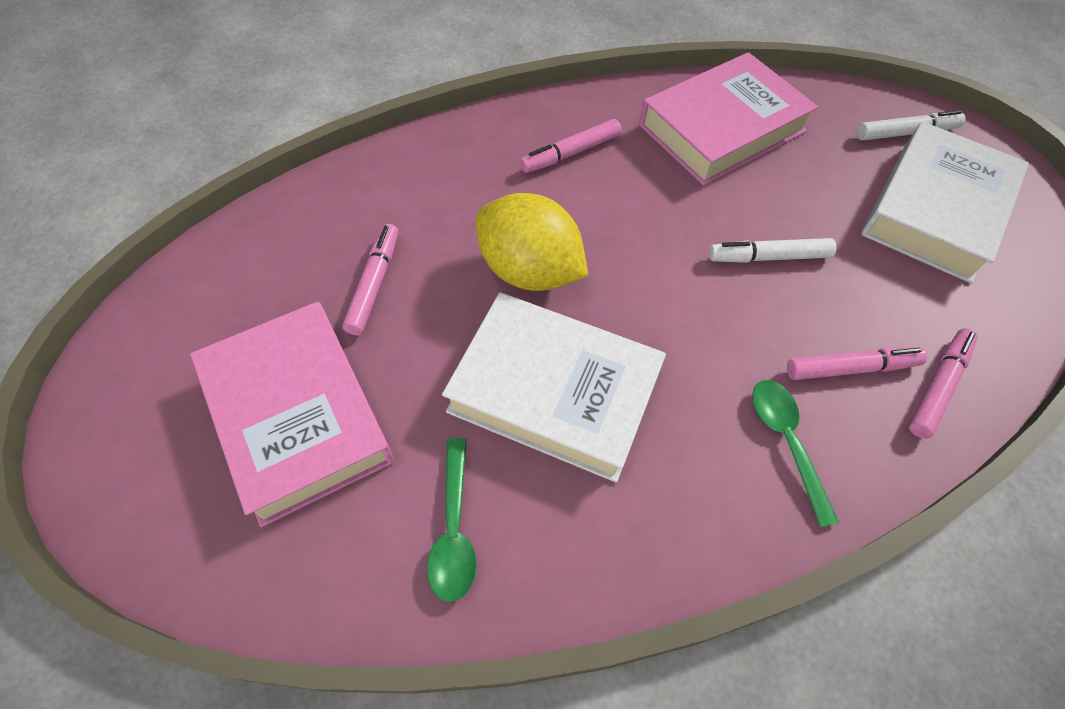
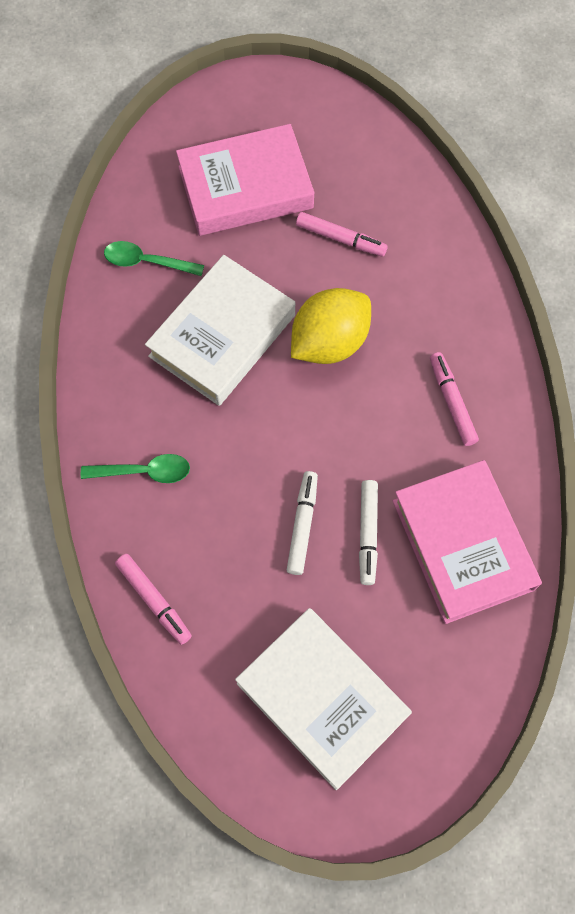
camera: 105 degrees right, 10 degrees up
(851, 368) = (186, 542): pink marker -> none
(906, 133) = (426, 726): white marker -> white marker (368, 534)

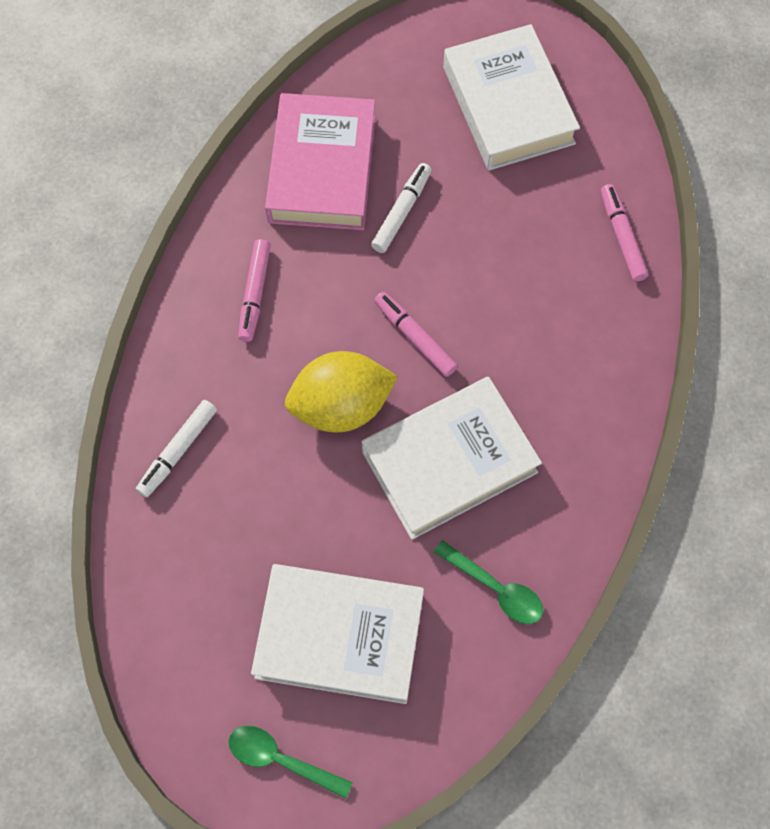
camera: 155 degrees left, 0 degrees up
(143, 472) = (588, 355): green spoon -> green spoon (281, 759)
(245, 187) = (339, 636): pink book -> white book
(302, 525) = (457, 243): white marker -> white marker (178, 451)
(340, 239) = (266, 519): pink marker -> pink marker (415, 337)

